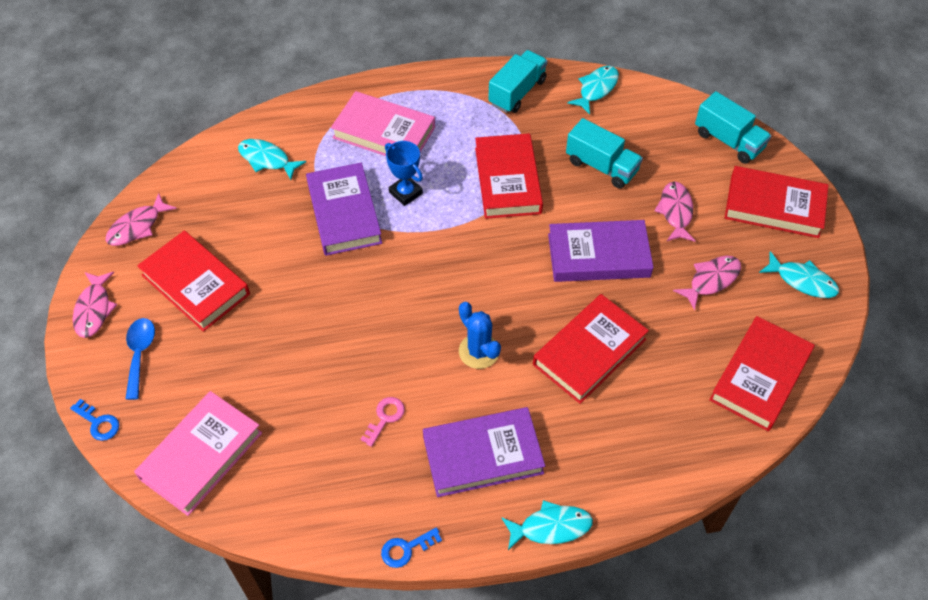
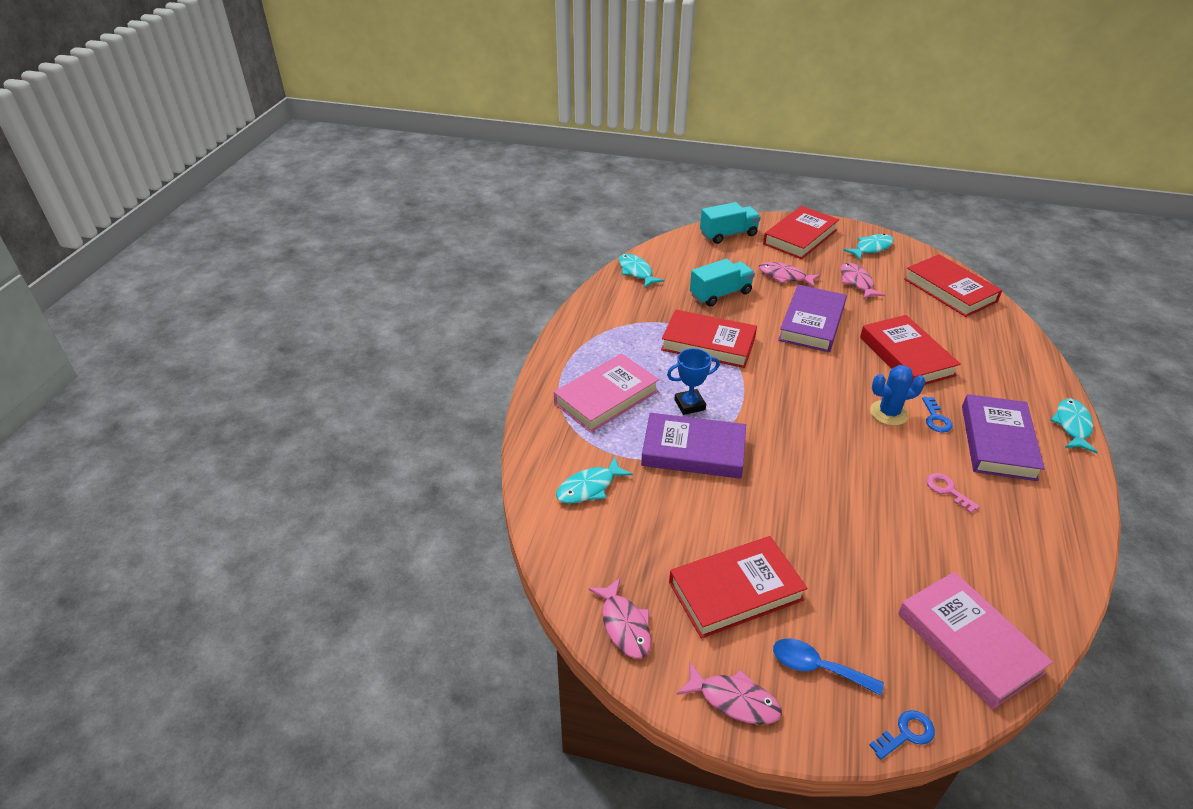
camera: 65 degrees left, 15 degrees down
(406, 549) = (1090, 515): blue key -> blue key (935, 418)
(517, 92) = (611, 310): turquoise truck -> none

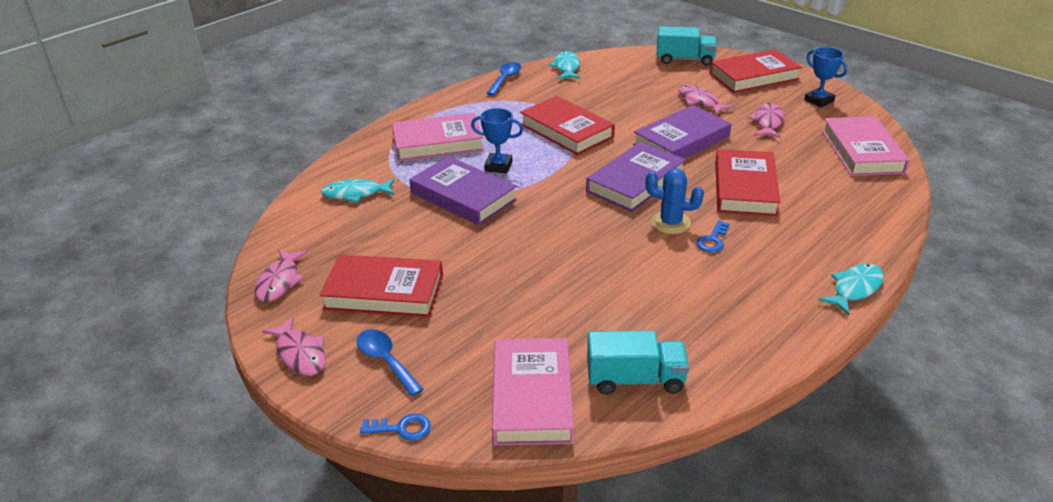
camera: 30 degrees right, 5 degrees down
(594, 302) = (505, 79): none -> blue spoon
(720, 294) = (622, 100): turquoise truck -> turquoise truck (635, 380)
(871, 248) = (819, 100): turquoise fish -> blue trophy
(947, 490) = (654, 292): pink key -> none
(949, 290) = (862, 152): red book -> pink book
(998, 442) = (754, 276): purple book -> purple book (636, 182)

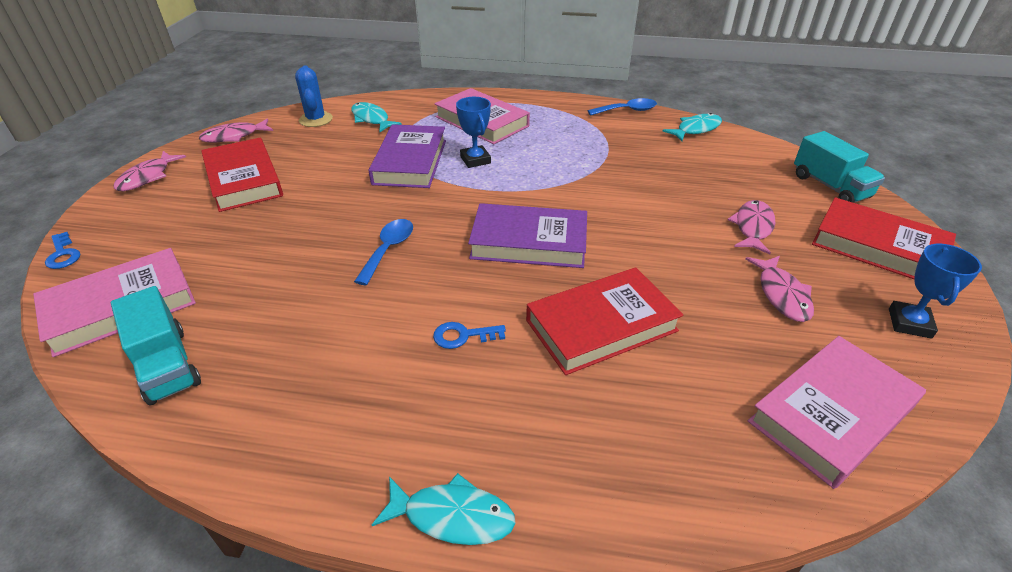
camera: 55 degrees right, 5 degrees up
(386, 361) = (151, 214): blue spoon -> blue spoon (388, 249)
(566, 131) = (578, 170): red book -> none
(670, 223) = (471, 292): blue cactus -> blue cactus (316, 119)
(681, 140) = (649, 243): purple book -> none
(768, 122) = (782, 295): pink fish -> pink fish turned 105 degrees clockwise

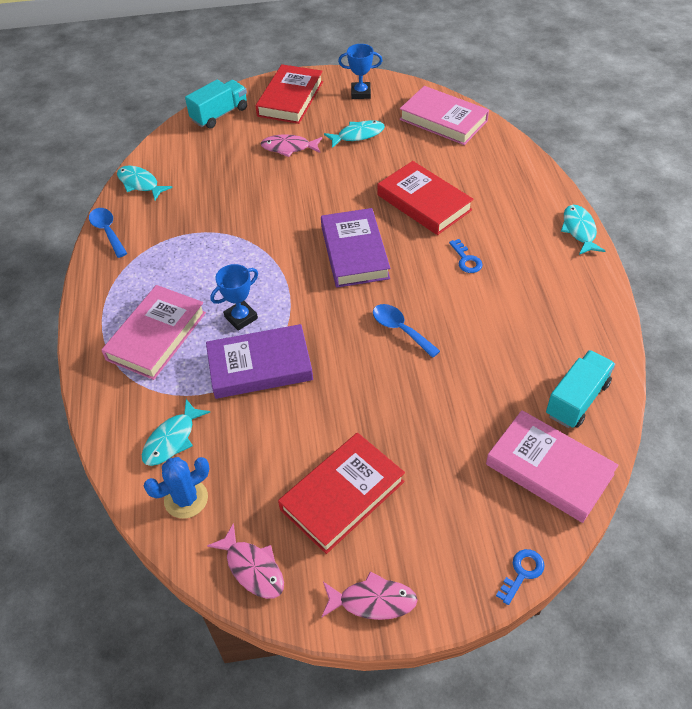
camera: 105 degrees left, 10 degrees up
(388, 249) = (400, 329): blue spoon -> blue spoon turned 45 degrees clockwise
(782, 295) = (358, 135): pink fish -> turquoise fish

